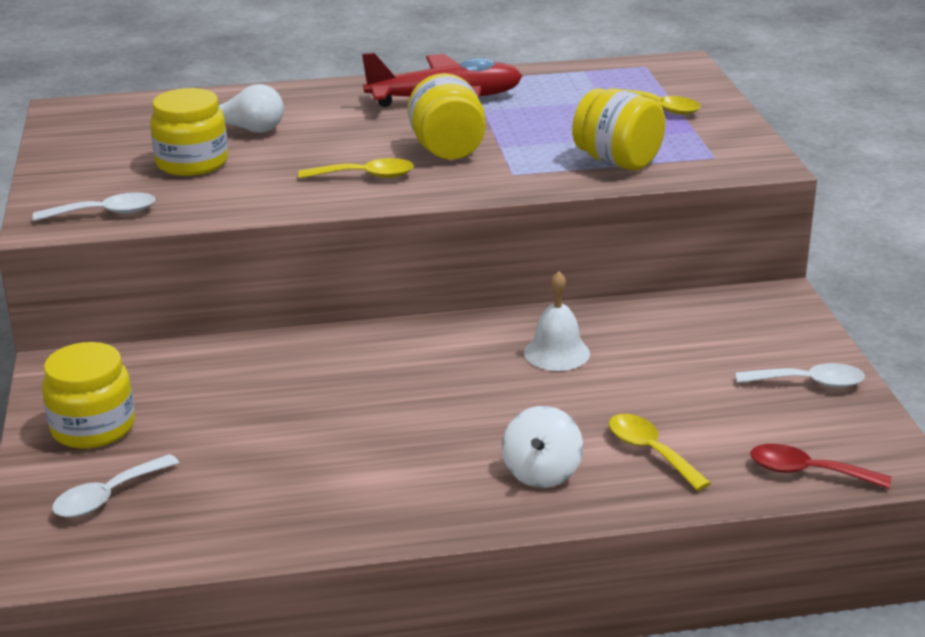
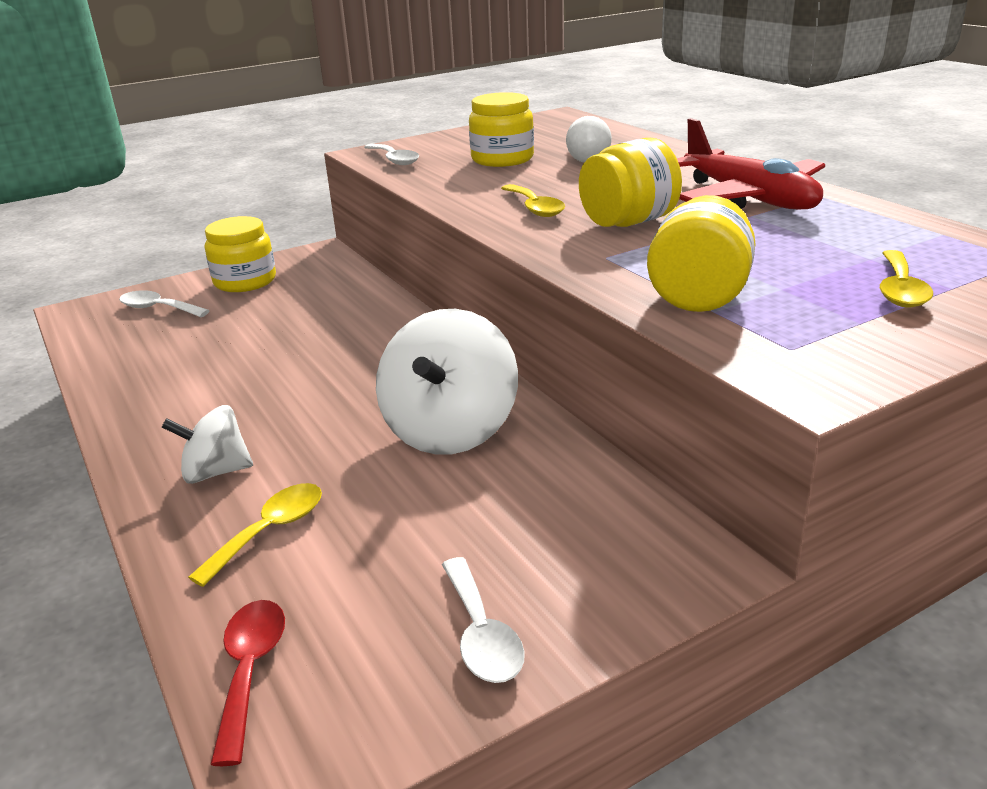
camera: 70 degrees right, 0 degrees up
(556, 353) = (450, 430): white bell -> white spinning top

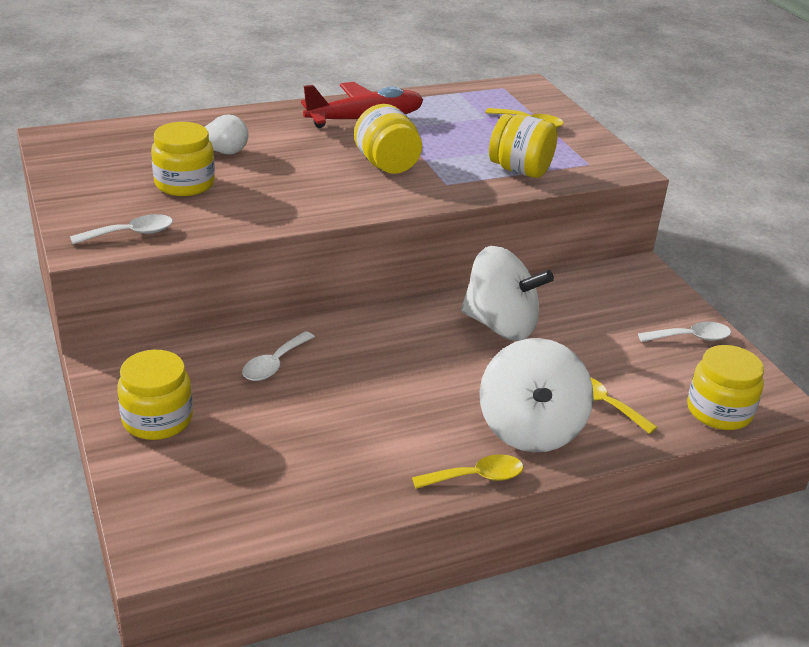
camera: 85 degrees left, 5 degrees up
(158, 308) = (194, 482): white spoon -> white spoon (274, 364)
(215, 472) = (530, 429): white spinning top -> white spinning top, size x1.77
(250, 671) = (719, 411): red spoon -> yellow jar
(534, 208) = (332, 190): yellow spoon -> yellow spoon (476, 477)

